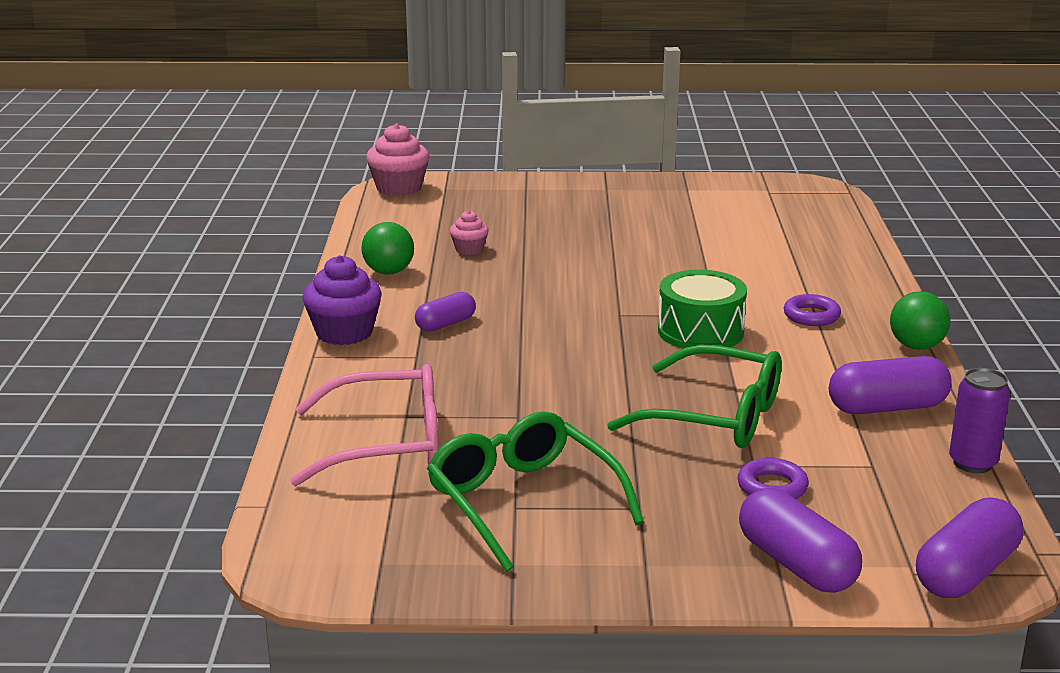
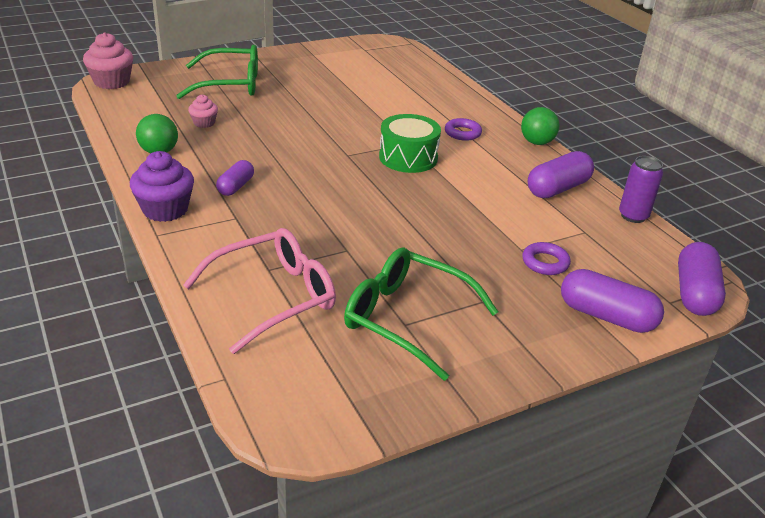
camera: 30 degrees left, 10 degrees up
(714, 416) = (469, 219): green glasses -> green glasses (230, 84)

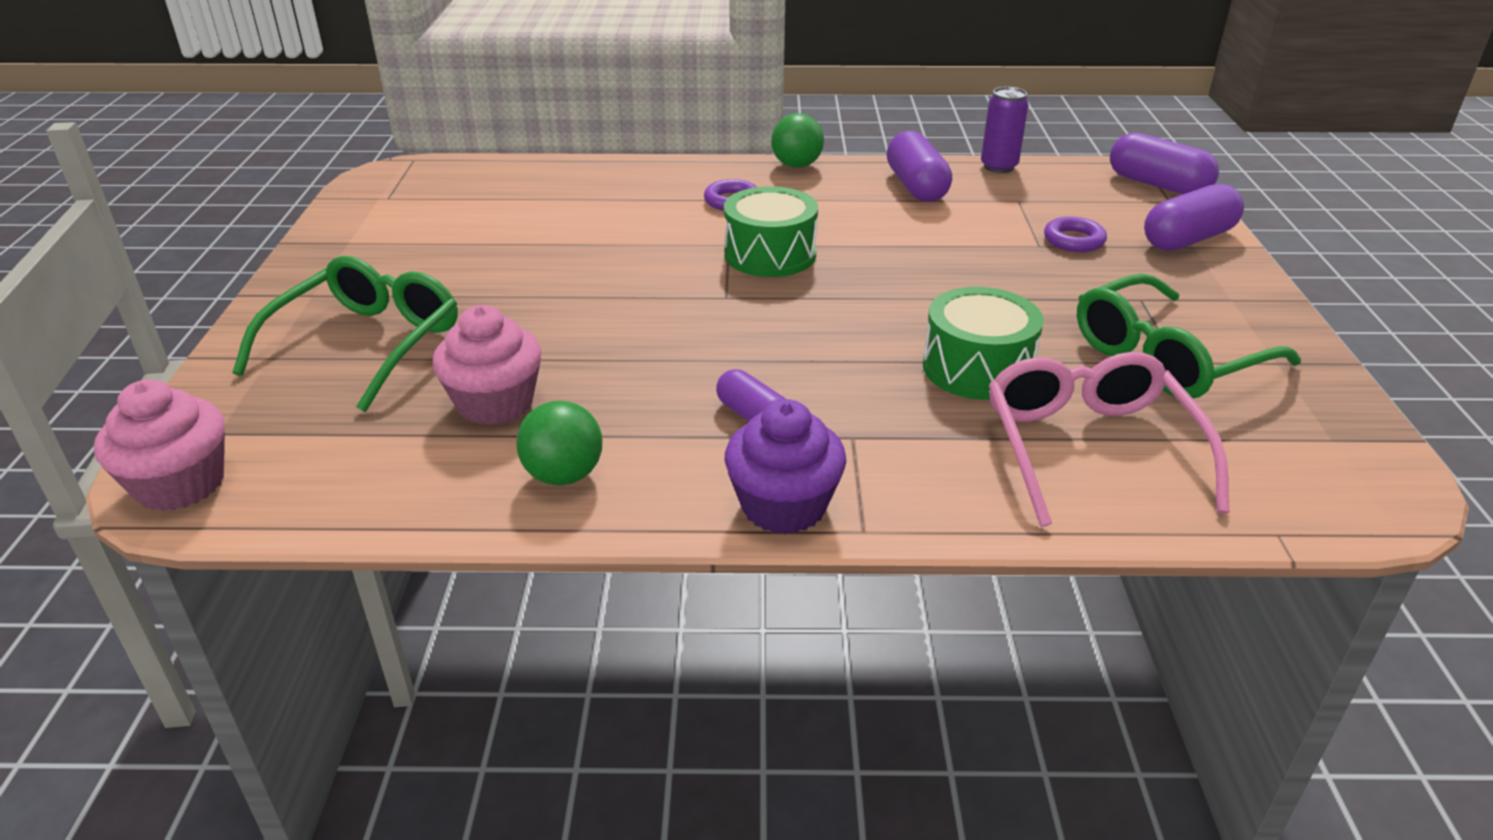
camera: 60 degrees left, 0 degrees up
(204, 123) = (495, 403): pink cupcake -> pink cupcake, size x1.78
(335, 246) = (977, 368): none -> green drum

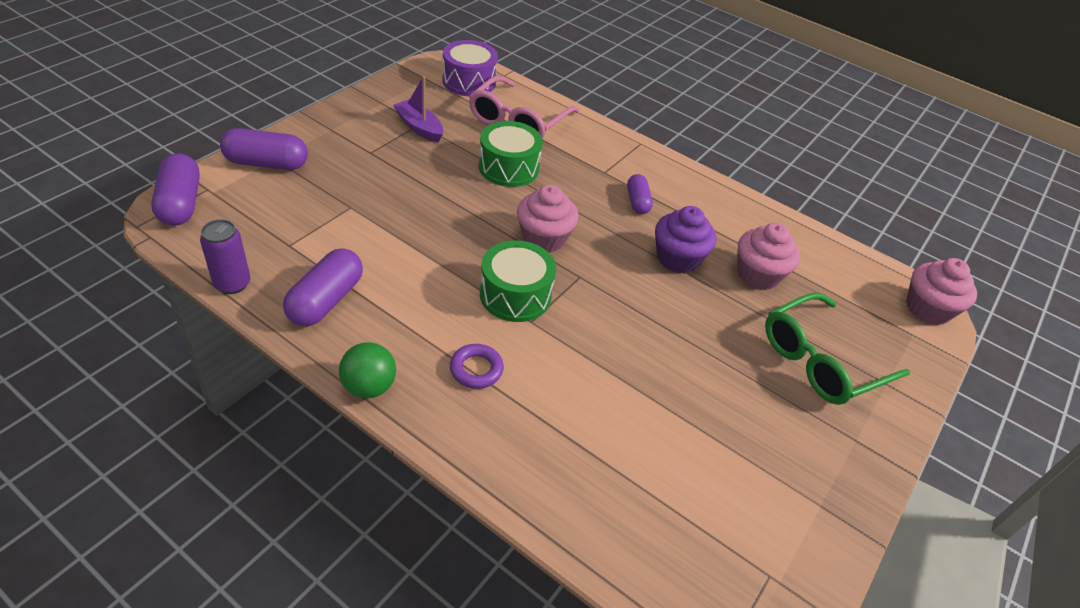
camera: 150 degrees left, 10 degrees up
(564, 475) = (742, 220): green ball -> none
(783, 506) = (661, 164): purple cupcake -> purple cupcake (677, 258)
(812, 312) = (544, 238): none -> pink cupcake
(1073, 240) = (325, 198): purple ring -> none
(1167, 357) = (419, 127): green glasses -> purple boat
(1283, 477) = (469, 81): none -> purple drum

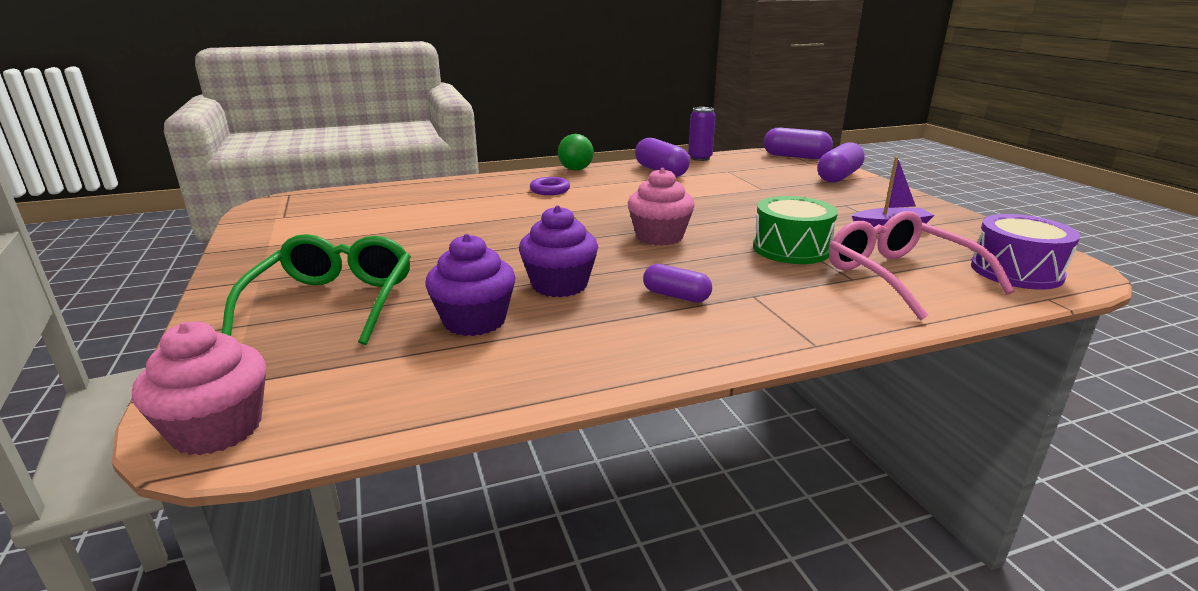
camera: 130 degrees right, 20 degrees down
(515, 295) = (601, 212): green drum -> none
(758, 274) = (474, 321): pink cupcake -> purple cupcake

